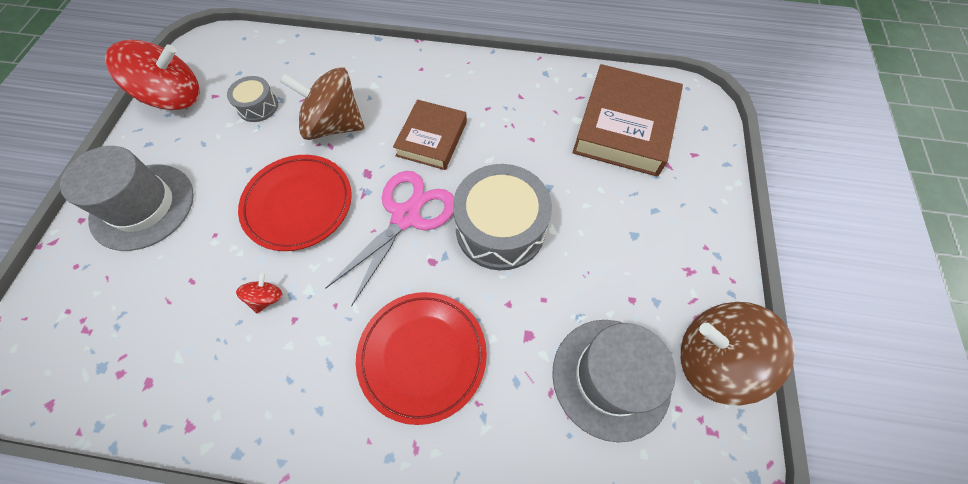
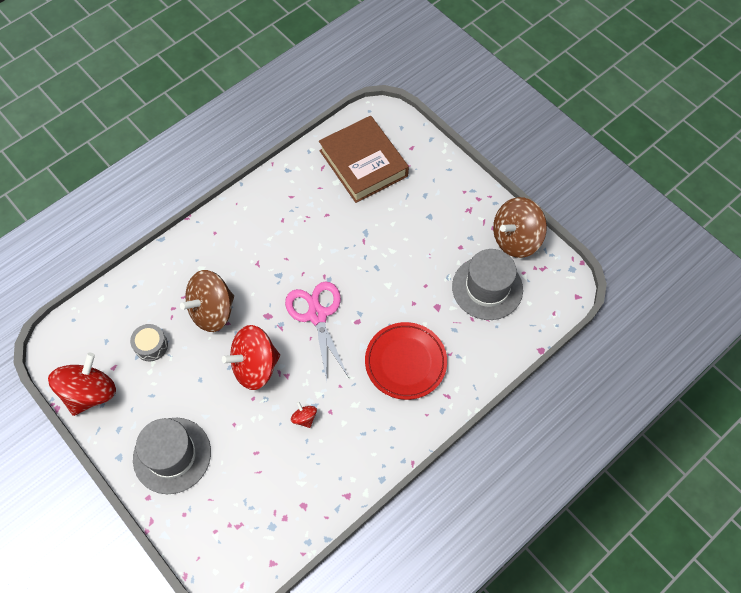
camera: 50 degrees left, 0 degrees up
(298, 204) = (255, 366): red plate -> red spinning top
(432, 139) = (276, 265): brown book -> none
(500, 228) = (368, 274): grey drum -> none

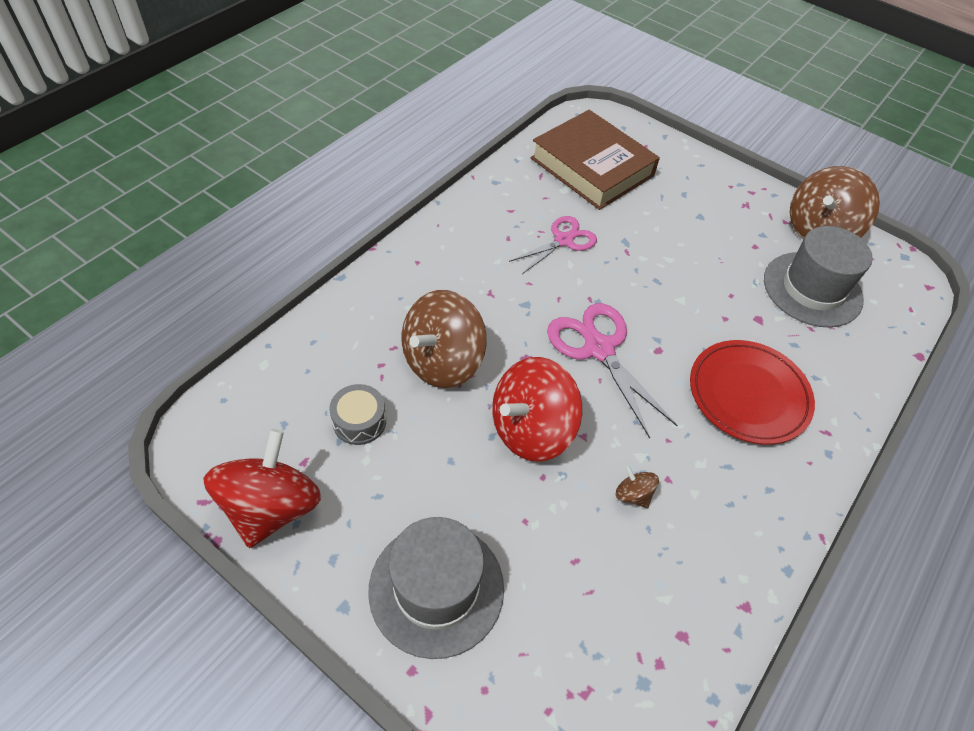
camera: 15 degrees left, 10 degrees down
(304, 418) = (633, 494): red spinning top -> brown spinning top
(321, 226) = (563, 240): none -> pink scissors

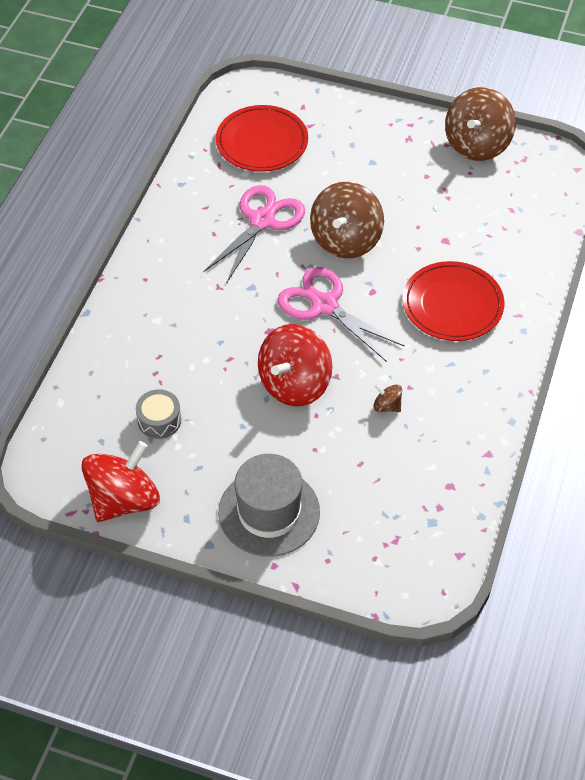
camera: 15 degrees left, 0 degrees up
(272, 507) = (124, 500): red spinning top -> red spinning top turned 45 degrees clockwise
(443, 361) = (204, 354): brown spinning top -> brown spinning top (346, 240)
(563, 240) = (262, 221): pink scissors -> pink scissors, size x1.50
(592, 167) = (262, 142): brown book -> red plate
(812, 289) = (482, 200): grey hat -> none

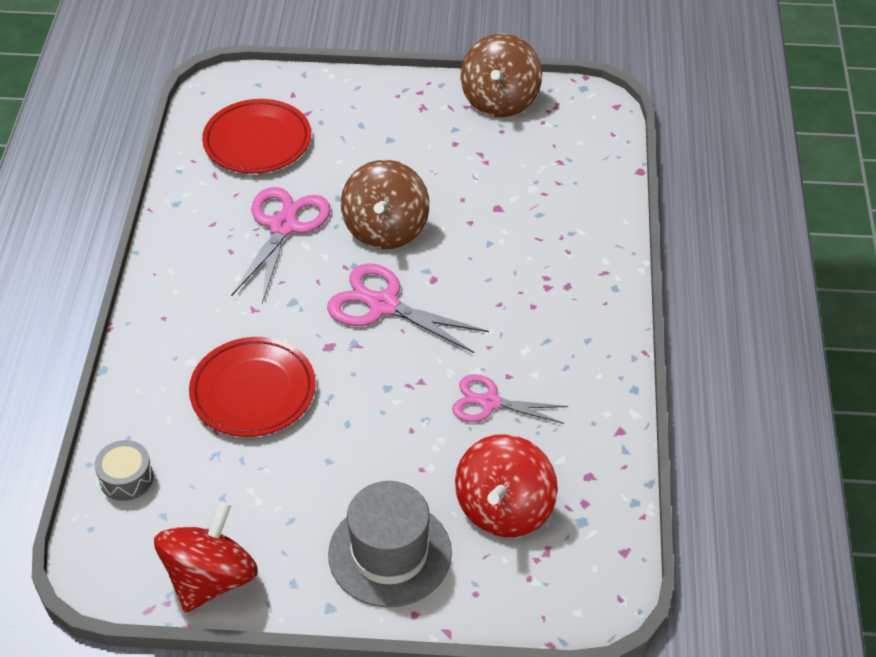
camera: 15 degrees left, 5 degrees down
(159, 420) = (227, 476): grey drum -> grey drum (126, 478)
(294, 384) = (375, 400): red spinning top -> red spinning top (504, 508)
(387, 406) = (489, 402): brown spinning top -> pink scissors
(452, 305) = (528, 276): red plate -> red plate (253, 391)

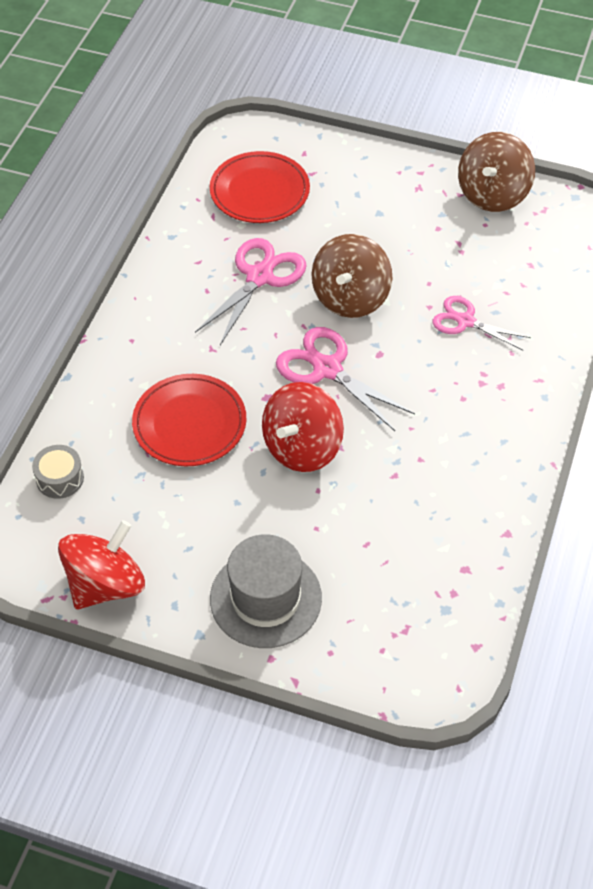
camera: 15 degrees right, 5 degrees up
(489, 402) = (395, 480): pink scissors -> pink scissors (465, 321)
(504, 508) = (379, 581): red spinning top -> red spinning top (302, 447)

